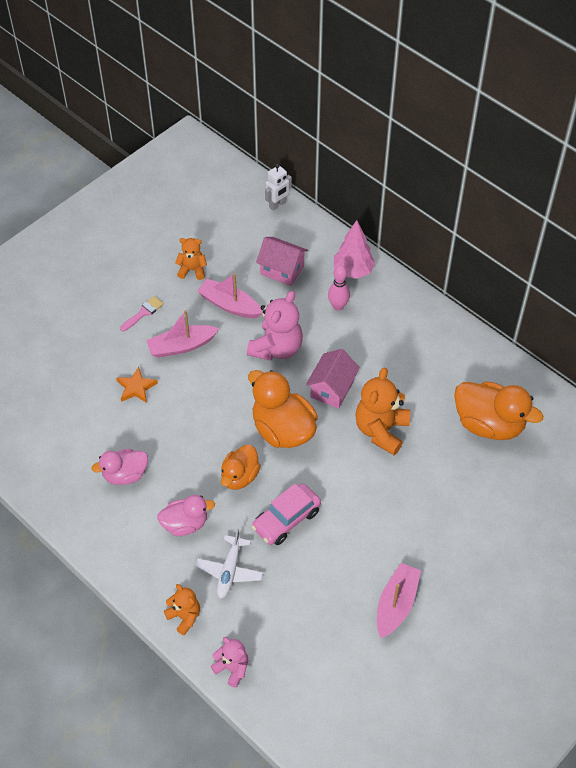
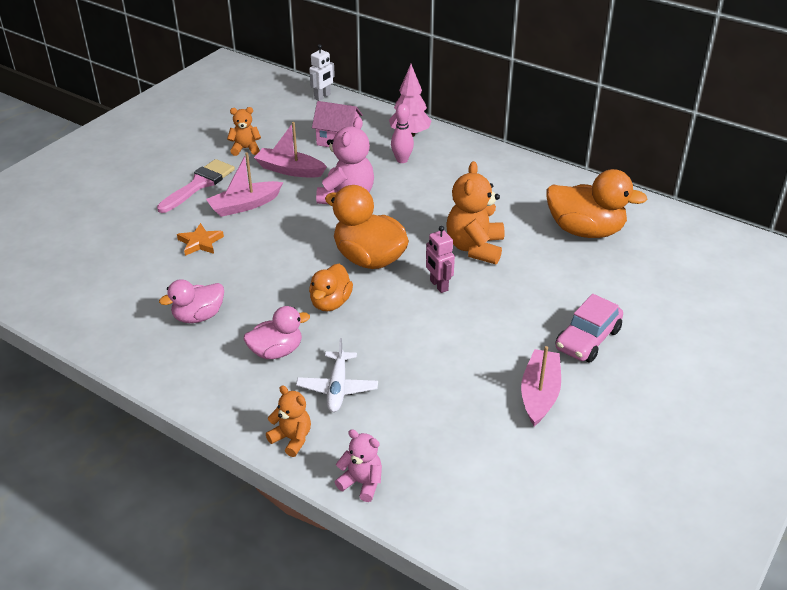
camera: 10 degrees left, 15 degrees down
(143, 313) = (199, 184): pink brush -> pink brush, size x1.75
(286, 519) = (392, 333): pink car -> pink car (587, 339)
(332, 389) = (413, 221): pink house -> none
(338, 471) = (438, 285): none -> pink robot

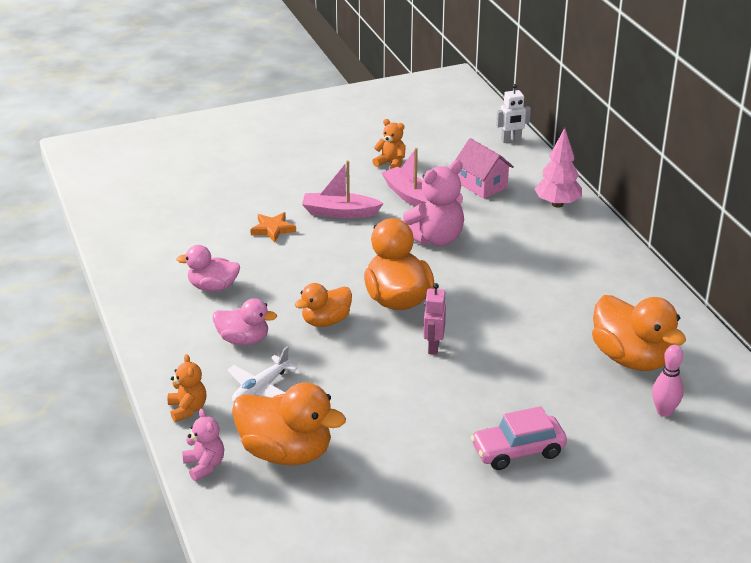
camera: 35 degrees right, 5 degrees down
(199, 184) = (320, 180): pink brush -> none
(402, 160) = (523, 225): pink bowling pin -> pink bowling pin (664, 411)
(418, 433) = (286, 452): none -> orange duck
(475, 248) = (503, 329): orange teddy bear -> none
(539, 394) = (421, 473): pink boat -> none

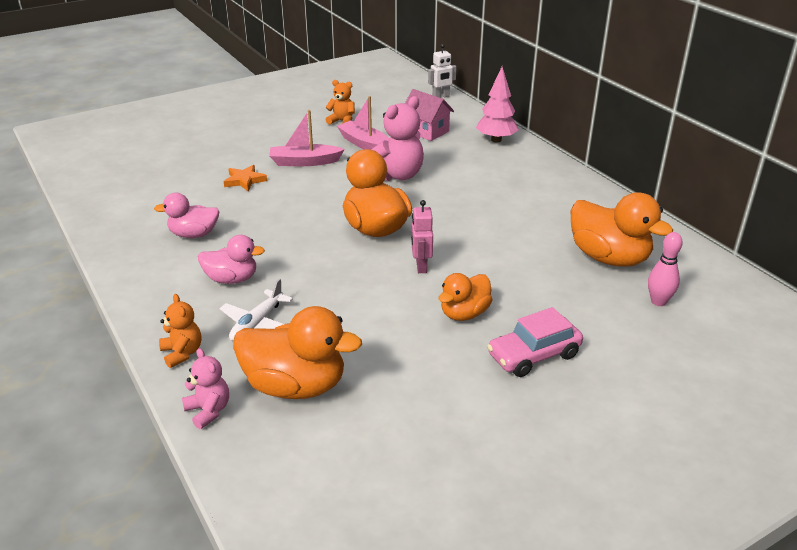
camera: 10 degrees left, 0 degrees up
(326, 321) = (311, 254): orange duck -> orange duck (464, 313)

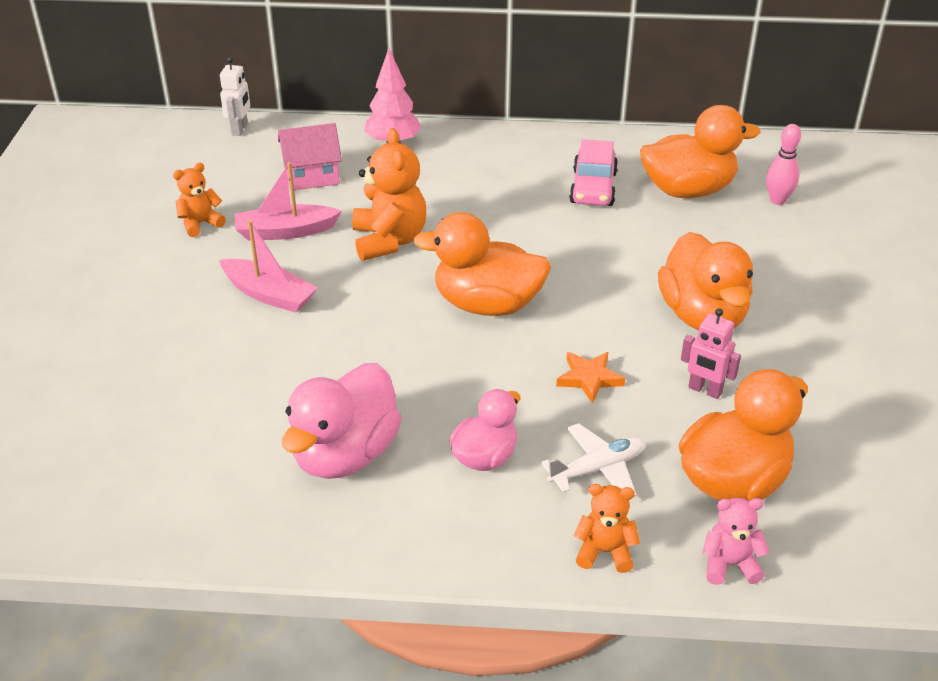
camera: 55 degrees left, 5 degrees up
(194, 234) = (345, 454): pink duck -> pink duck, size x1.64
(244, 180) = (255, 362): orange star -> orange star (589, 378)
(257, 324) = (598, 469): white plane -> white plane turned 90 degrees counterclockwise
(304, 162) = (269, 295): pink boat -> pink boat turned 90 degrees counterclockwise
(397, 175) = (389, 241): pink teddy bear -> orange teddy bear
(421, 266) = (595, 306): pink robot -> pink robot (705, 390)
(464, 313) = (702, 316): orange duck -> orange duck, size x1.64
(534, 355) = (800, 305): pink car -> pink car (593, 188)

